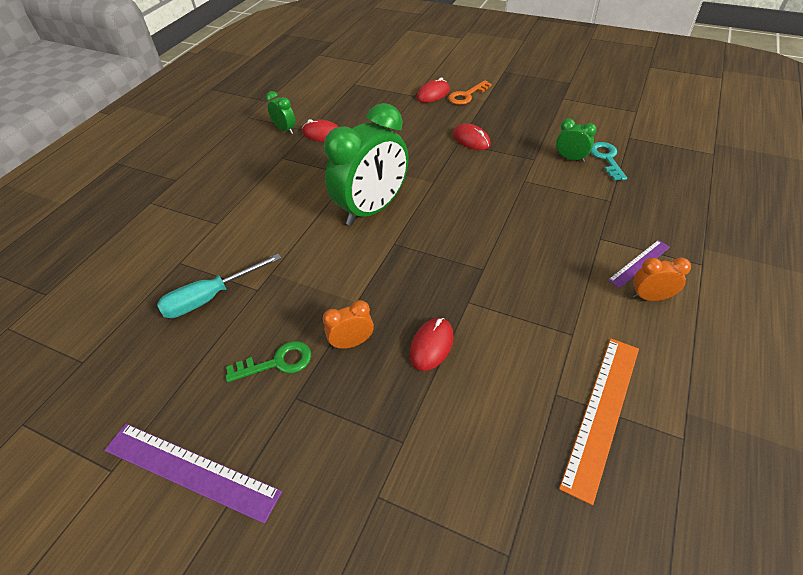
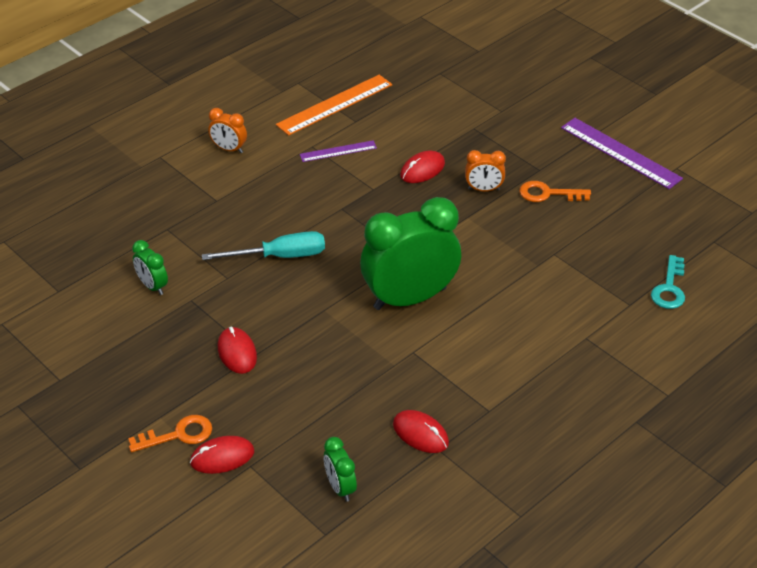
camera: 160 degrees left, 5 degrees down
(210, 297) = (599, 260): turquoise screwdriver -> turquoise screwdriver (280, 256)
(277, 362) = (548, 194): green key -> orange key
(285, 130) = (470, 462): green clock -> green clock (340, 488)
(606, 158) = (116, 273): turquoise key -> turquoise key (669, 288)
(639, 263) = (208, 172): purple ruler -> purple ruler (338, 151)

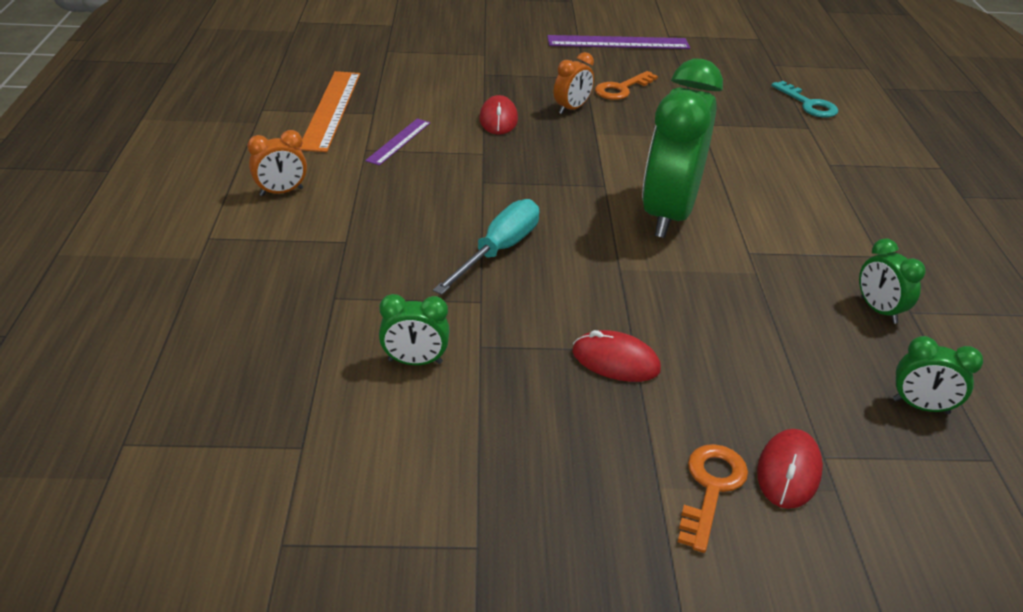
camera: 50 degrees left, 5 degrees down
(420, 434) = (878, 310): red mouse -> green clock

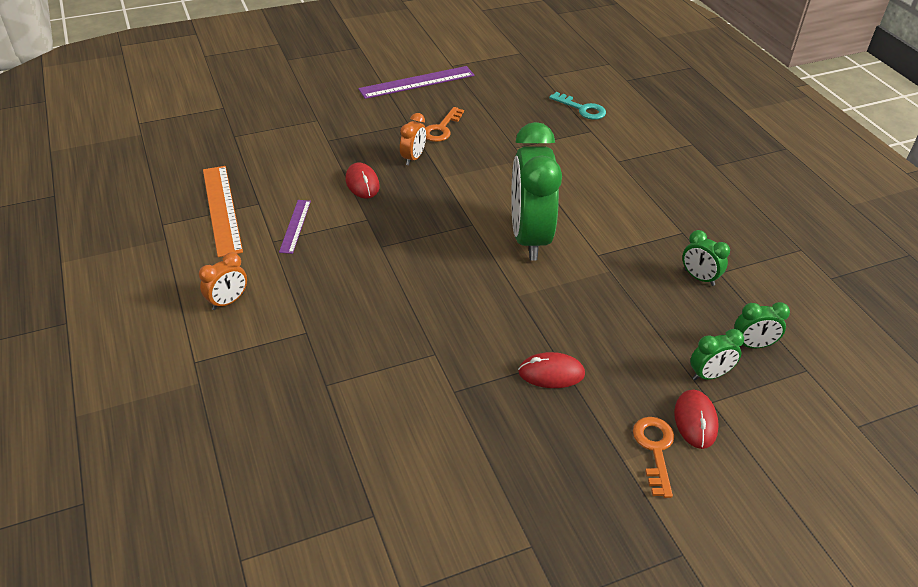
camera: 20 degrees left, 5 degrees up
(415, 361) = (415, 419): green clock -> green clock (709, 375)
(498, 250) = (425, 306): turquoise screwdriver -> none

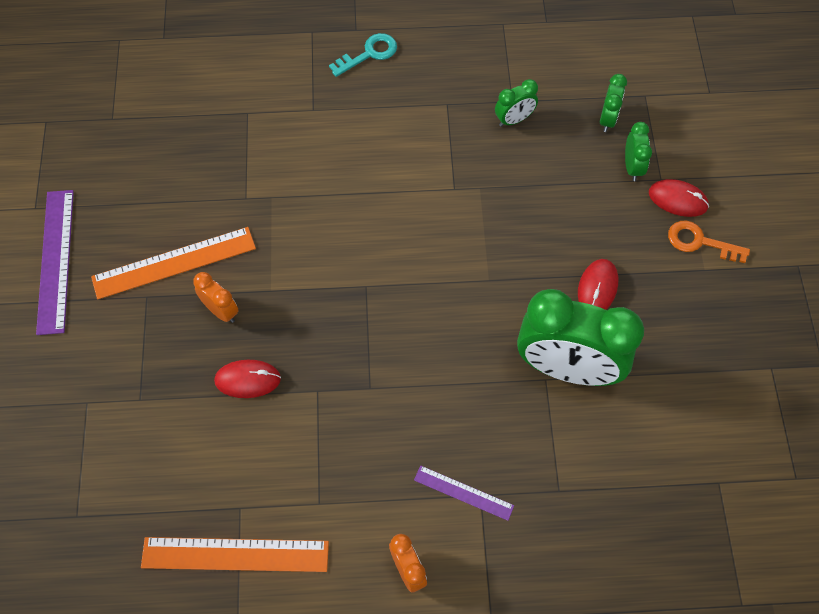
camera: 70 degrees left, 20 degrees up
(295, 226) = (300, 472): purple ruler -> purple ruler (463, 492)
(441, 129) = (174, 262): orange key -> orange ruler
(529, 238) = (407, 239): green clock -> green clock (567, 368)
(582, 109) = (201, 104): turquoise key -> turquoise key (369, 54)

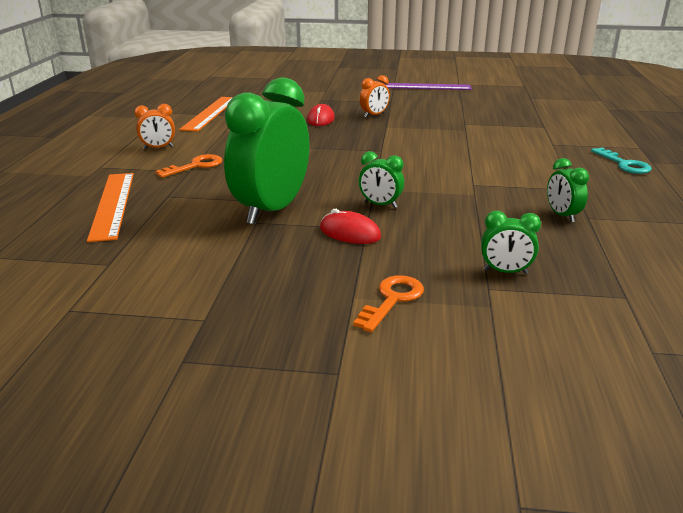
camera: 100 degrees right, 35 degrees down
(174, 262) = (414, 107): orange ruler -> orange ruler (113, 204)
(463, 492) = (195, 166): purple ruler -> orange key
(607, 119) = (576, 266): green clock -> green clock (380, 205)
(678, 200) = (456, 294): red mouse -> none

